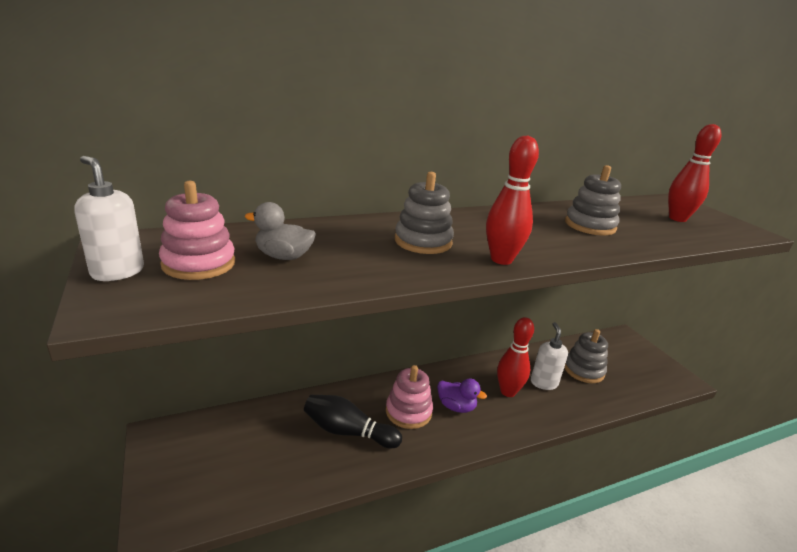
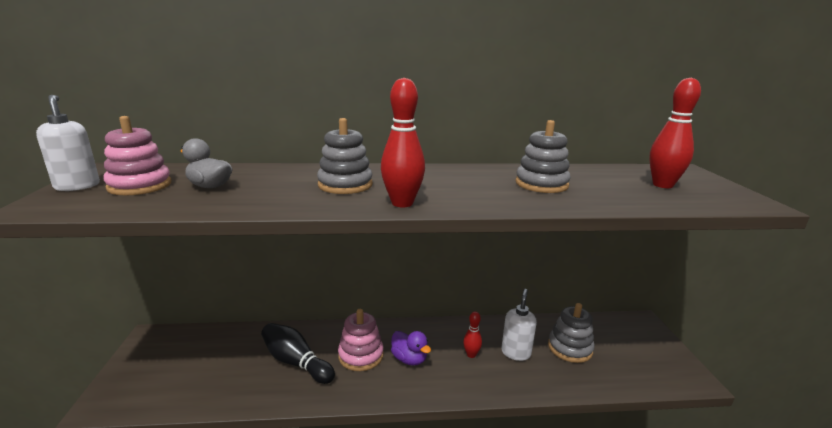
camera: 20 degrees right, 5 degrees down
(508, 392) = (471, 354): red bowling pin -> red bowling pin, size x0.57

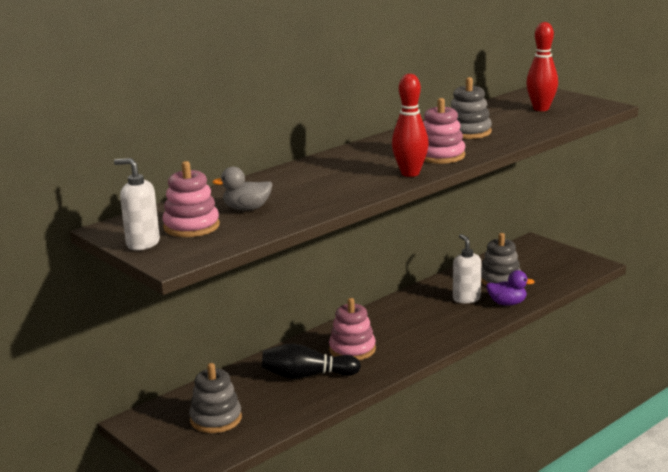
camera: 35 degrees left, 0 degrees up
(345, 185) = (341, 175): grey stacking toy -> grey stacking toy (216, 419)
(409, 359) = (394, 335): purple duck -> purple duck (507, 303)
(468, 197) = (440, 156): none -> pink stacking toy
(471, 354) = (436, 313): red bowling pin -> none

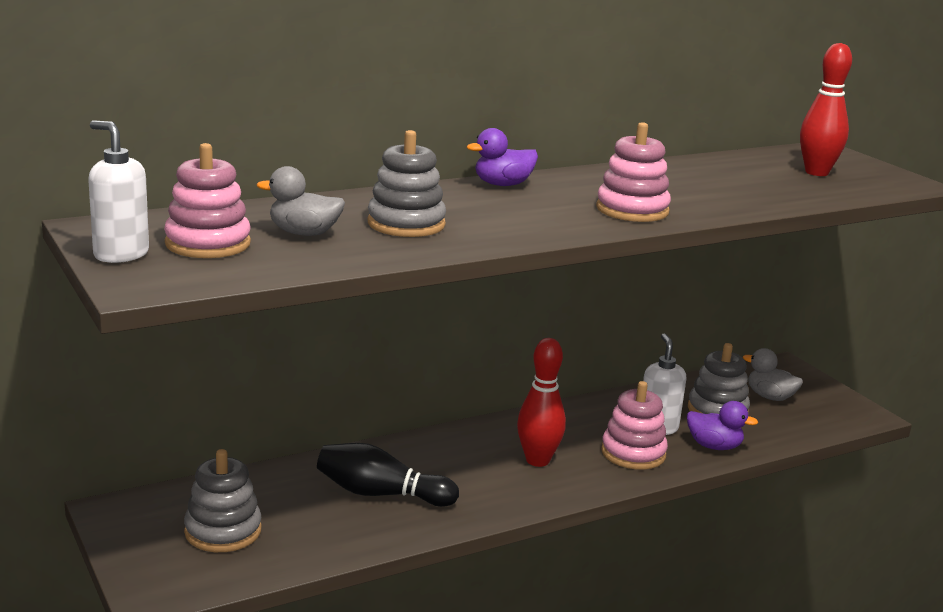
camera: 10 degrees right, 0 degrees up
(348, 153) = (502, 184): none -> purple duck
(352, 349) = (463, 469): pink stacking toy -> pink stacking toy (633, 453)
(410, 173) = (572, 226): red bowling pin -> red bowling pin (537, 460)
(468, 132) = (692, 186): grey stacking toy -> grey stacking toy (406, 224)
(530, 264) = (770, 397): none -> grey duck

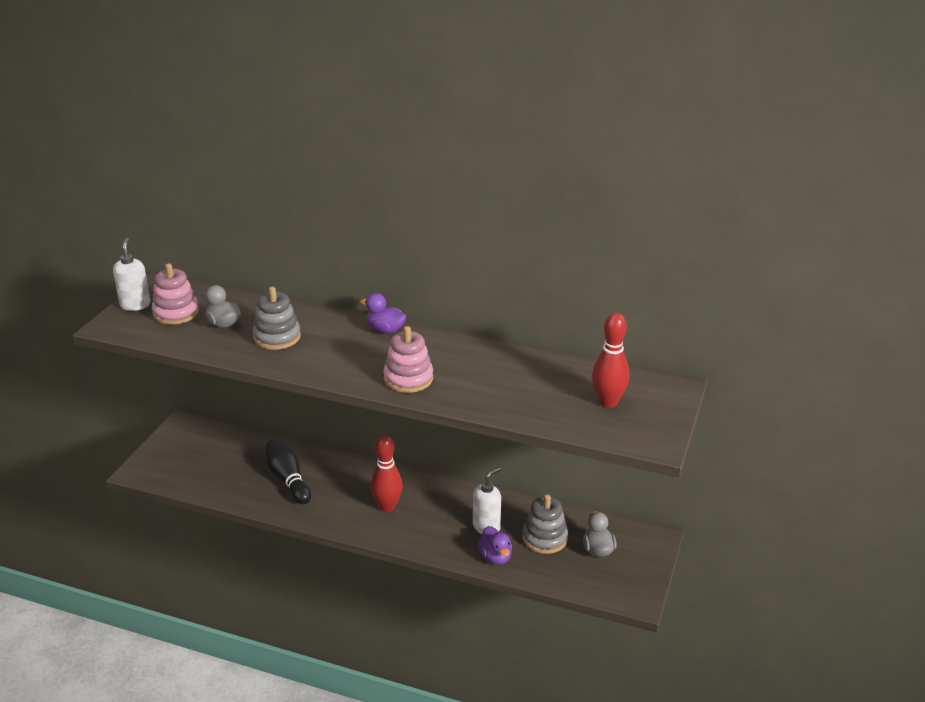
camera: 50 degrees right, 10 degrees up
(223, 531) = (202, 459): grey stacking toy -> none
(633, 453) = (443, 533): pink stacking toy -> none

